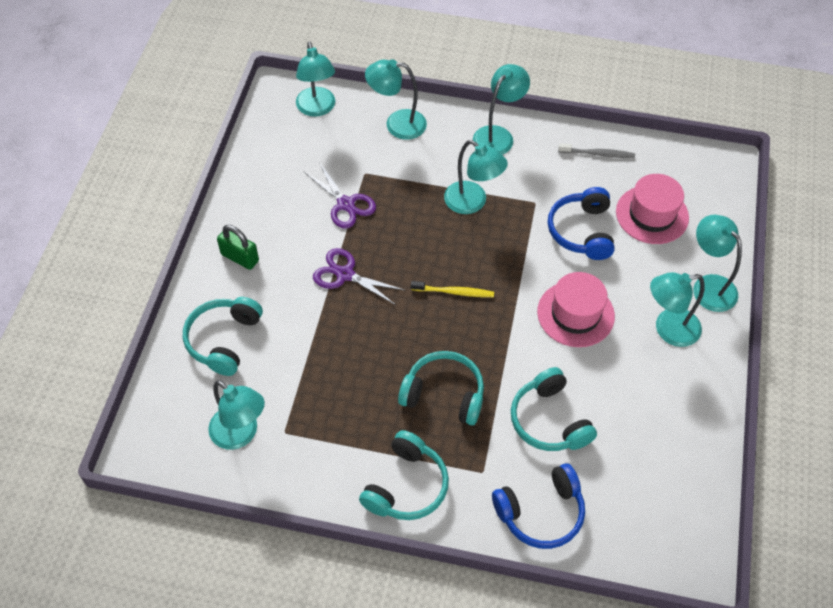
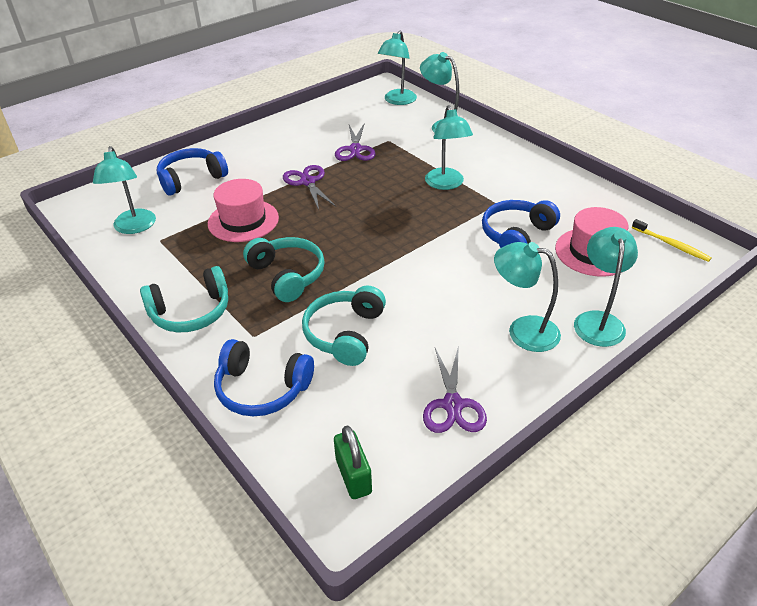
camera: 40 degrees right, 15 degrees down
(224, 340) = (191, 179): turquoise headphones -> blue headphones
(240, 257) = (255, 147): green padlock -> green padlock (353, 476)
(454, 292) = (370, 224): yellow toothbrush -> yellow toothbrush (672, 245)
(498, 135) = (511, 158): turquoise lamp -> none
(575, 314) = (450, 280): pink hat -> pink hat (243, 220)
(598, 154) = (585, 198): grey toothbrush -> none
(680, 429) = (453, 405): none -> purple scissors

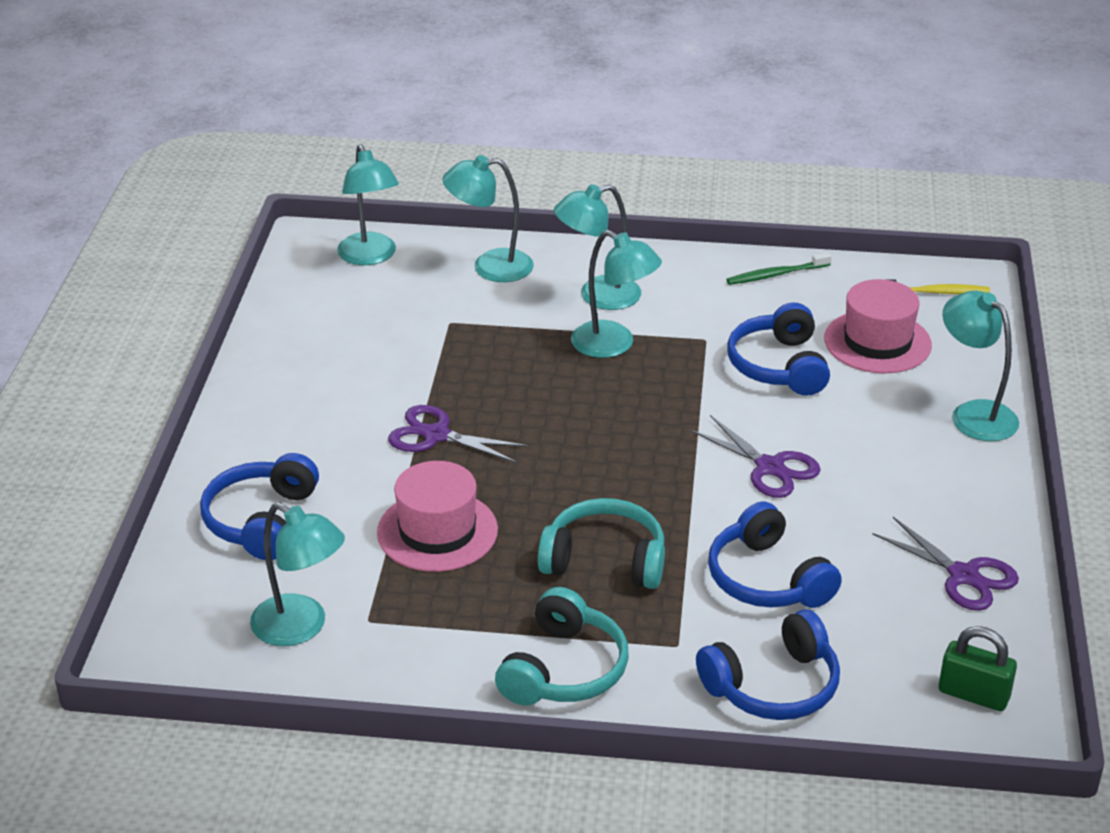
camera: 45 degrees left, 5 degrees down
(345, 334) = (768, 579): turquoise headphones -> blue headphones
(355, 149) = (426, 358): purple scissors -> purple scissors (770, 467)
(523, 330) = (925, 465): turquoise lamp -> turquoise lamp (598, 296)
(583, 192) = (775, 275): none -> green toothbrush

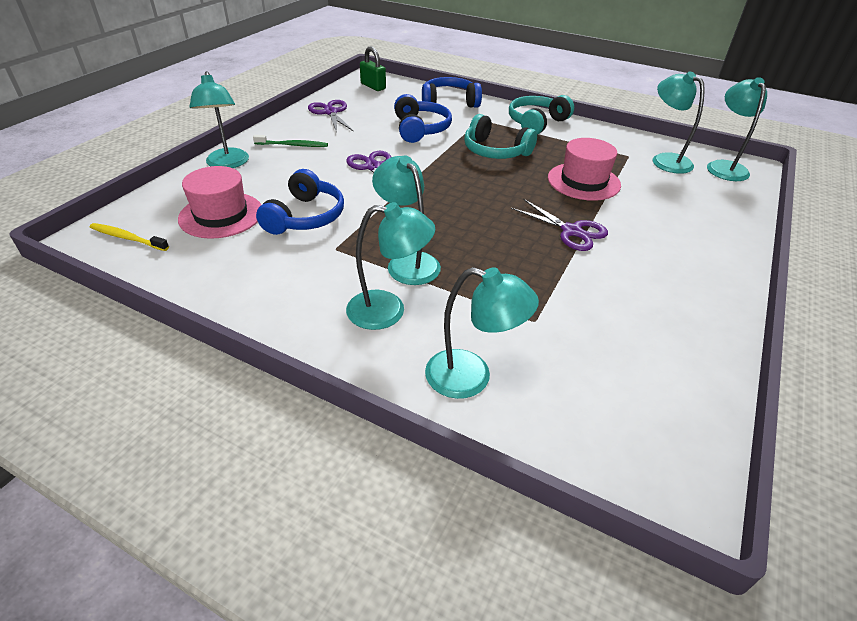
camera: 160 degrees left, 5 degrees up
(262, 521) = (694, 210): blue headphones -> none
(370, 257) = (603, 436): turquoise lamp -> turquoise lamp (724, 167)
(775, 275) = (221, 288): green toothbrush -> green toothbrush (293, 145)

